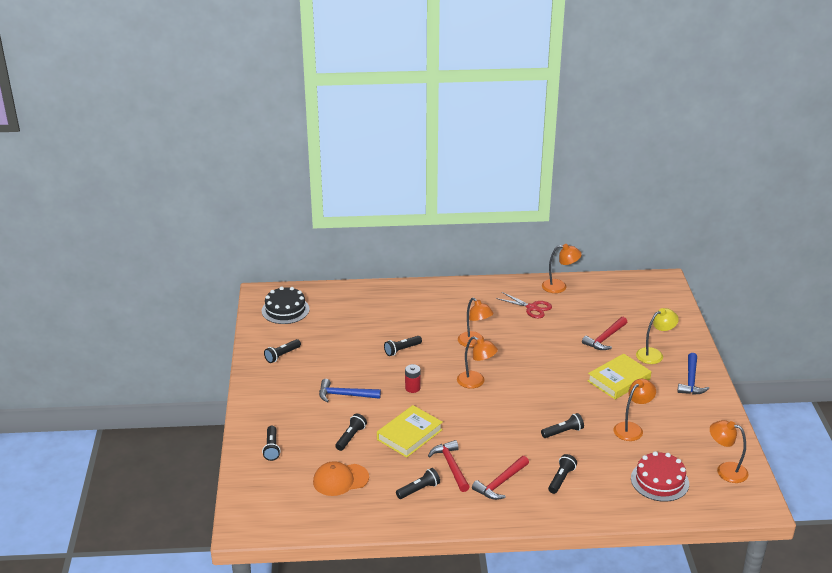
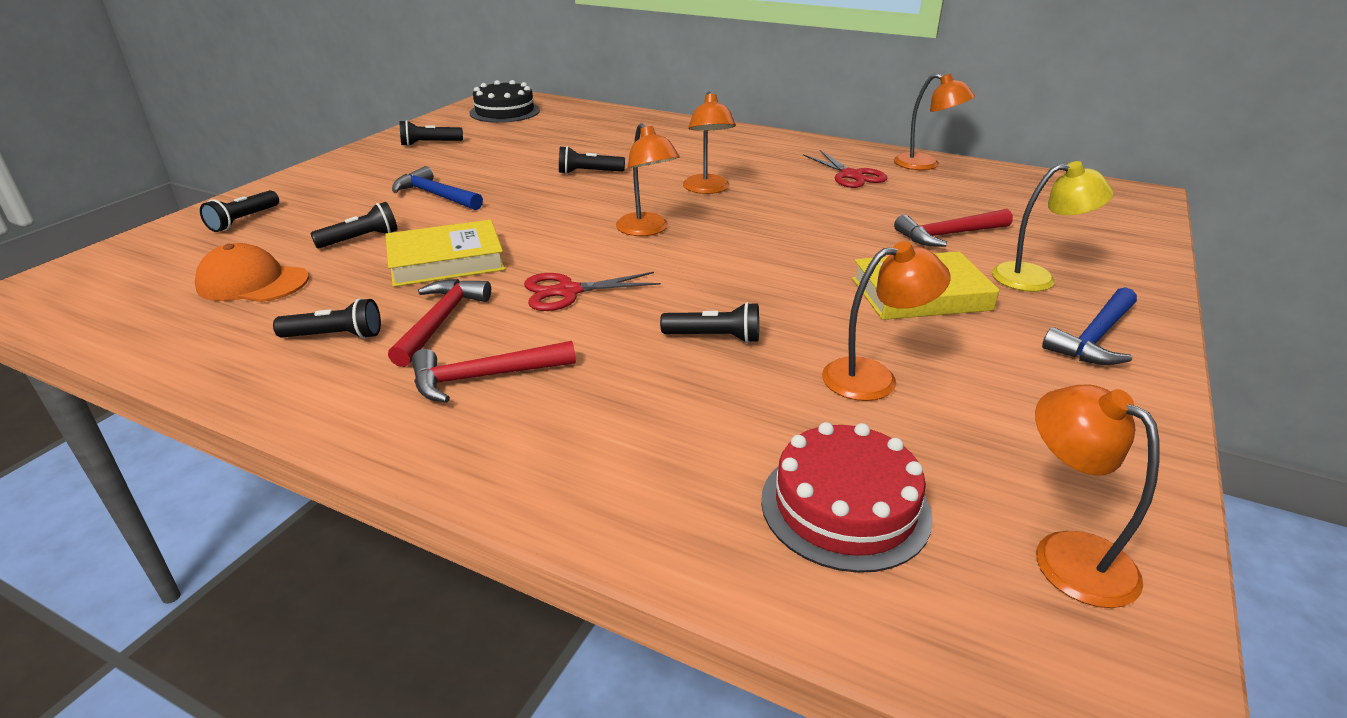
camera: 30 degrees right, 0 degrees up
(412, 388) = (540, 212): red battery -> none
(483, 431) = (568, 292): none -> red scissors
(561, 479) = (611, 414): black flashlight -> none

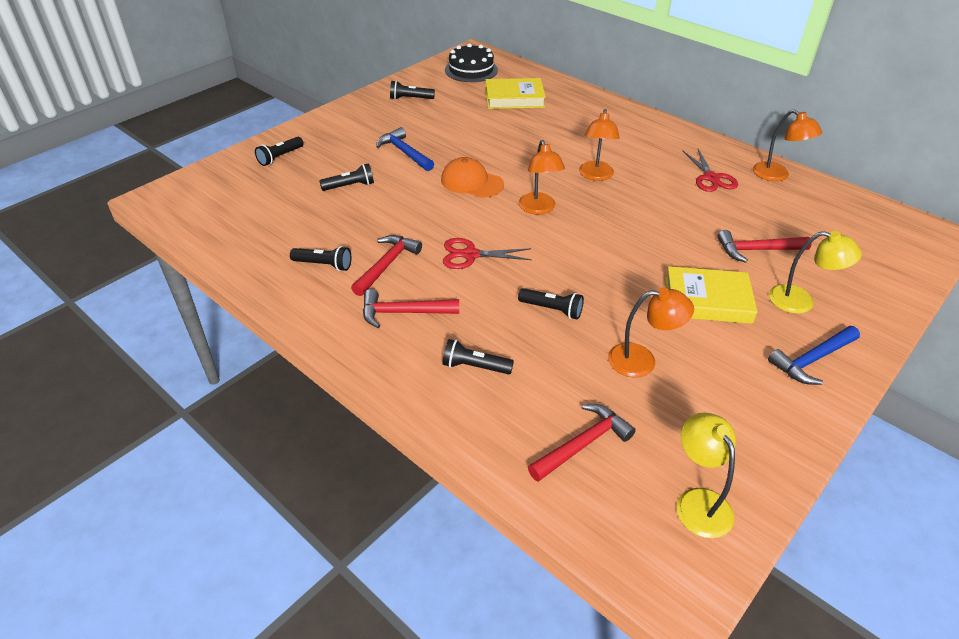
camera: 15 degrees right, 10 degrees up
(252, 282) = (281, 213): orange cap -> orange cap (471, 182)
(446, 261) = (399, 215): yellow book -> yellow book (514, 98)
(589, 172) = (515, 145): black flashlight -> black flashlight (475, 366)
(845, 506) = (583, 444): red cake -> red hammer
(1067, 554) = (698, 502): orange lamp -> yellow lamp

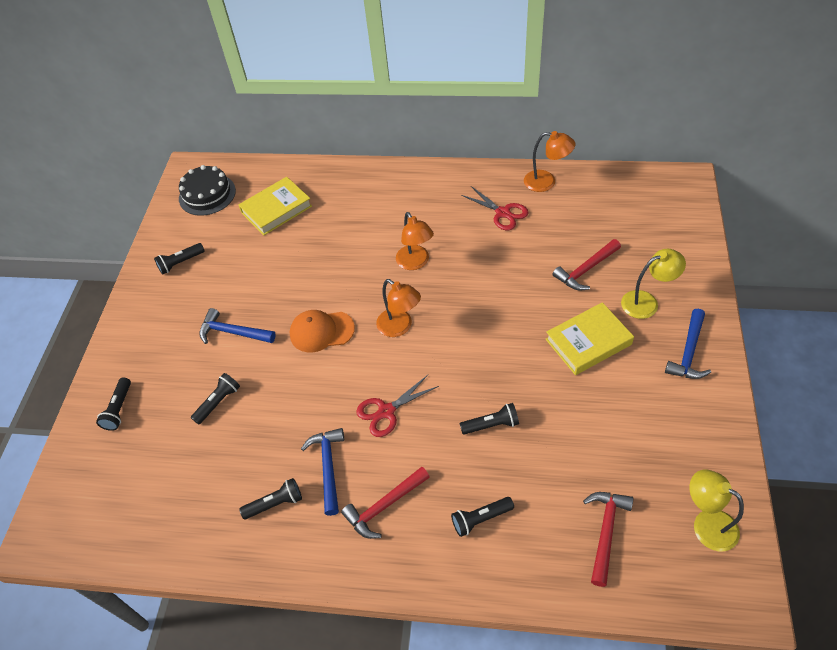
camera: 30 degrees left, 10 degrees up
(387, 264) = (328, 467): red hammer -> blue hammer
(642, 360) = (587, 429): orange lamp -> none

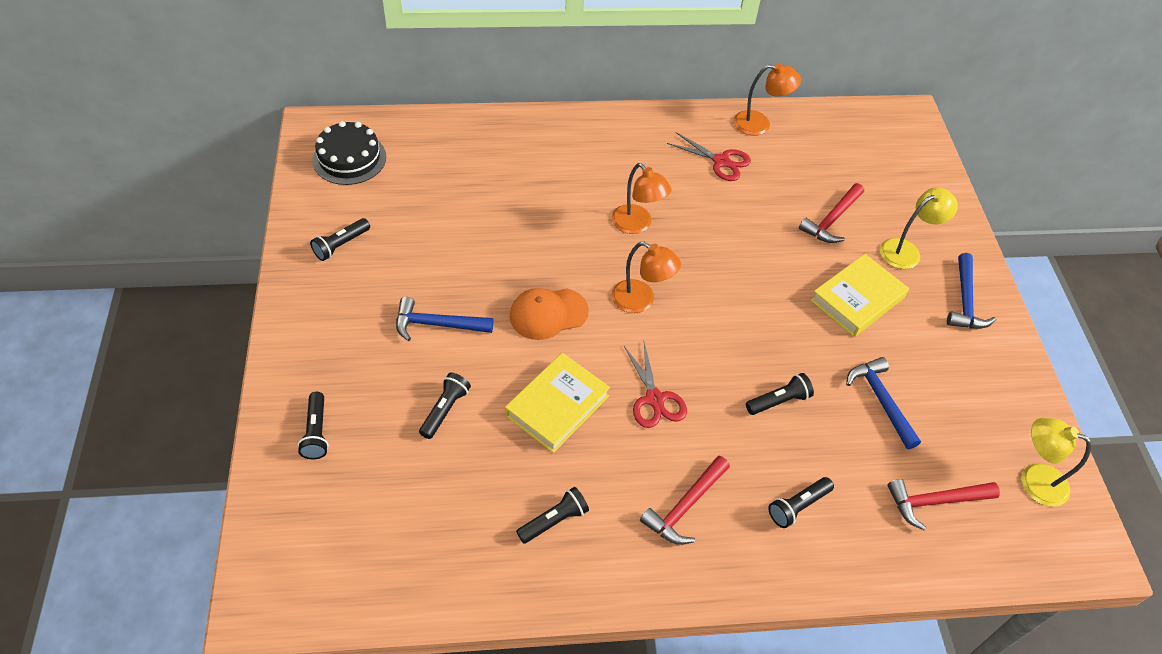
camera: 20 degrees left, 0 degrees up
(276, 209) = (446, 172): yellow book -> yellow book (557, 405)
(328, 467) = (605, 470): blue hammer -> blue hammer (880, 400)
(386, 411) = (654, 399): red scissors -> red scissors turned 60 degrees counterclockwise
(605, 531) = (934, 502): red hammer -> red hammer turned 105 degrees counterclockwise

